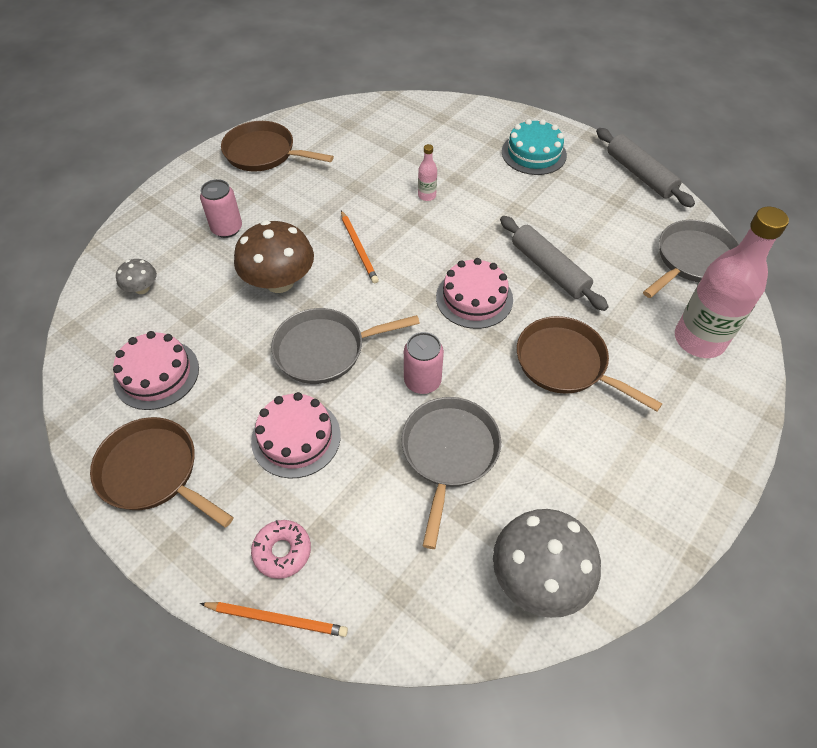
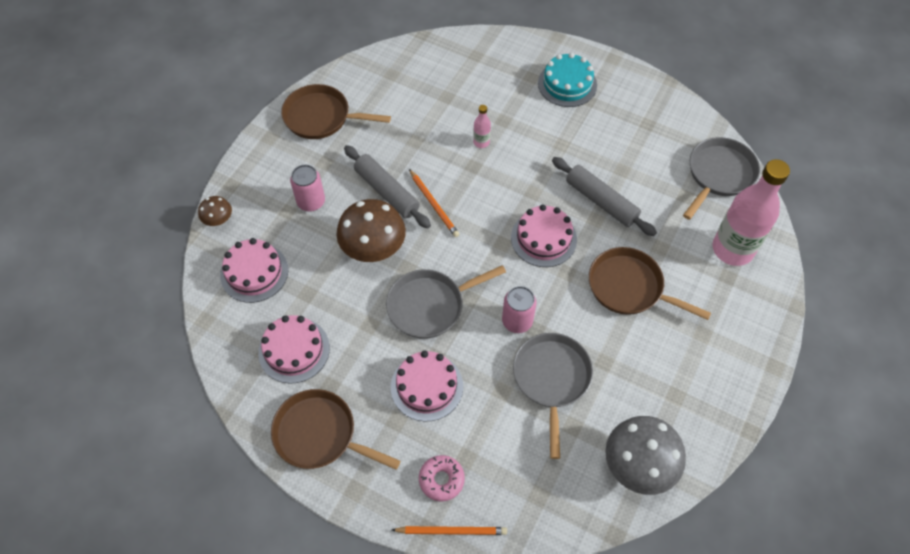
camera: 10 degrees left, 5 degrees up
(124, 233) = (218, 220): none -> brown mushroom
(142, 288) = (254, 272): grey mushroom -> pink cake
(640, 174) = (663, 94): grey rolling pin -> grey rolling pin (387, 191)

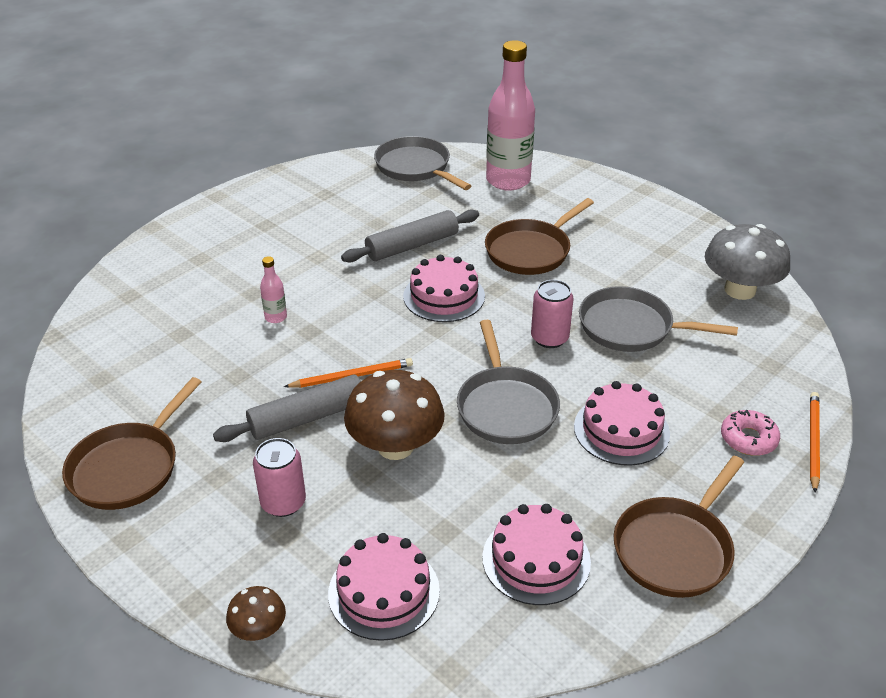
camera: 75 degrees left, 20 degrees down
(567, 84) = (231, 234): turquoise cake -> none

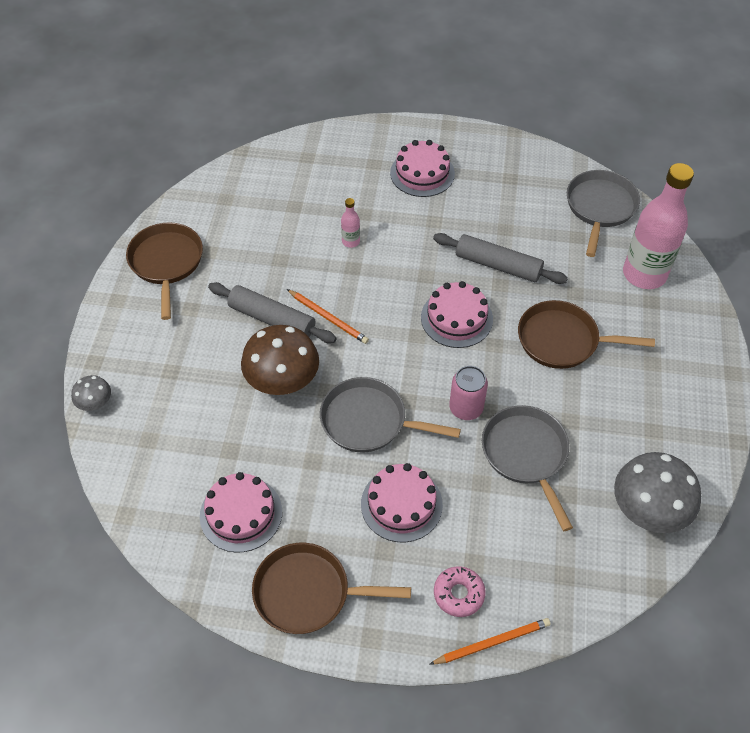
camera: 55 degrees right, 15 degrees up
(128, 467) = (166, 263): brown pan -> brown pan turned 90 degrees clockwise
(259, 630) = (95, 403): brown mushroom -> grey mushroom
(283, 502) = (193, 353): pink can -> none
(384, 591) = (160, 446): pink cake -> pink cake (422, 173)
(505, 407) = (369, 421): grey pan -> grey pan turned 60 degrees clockwise

